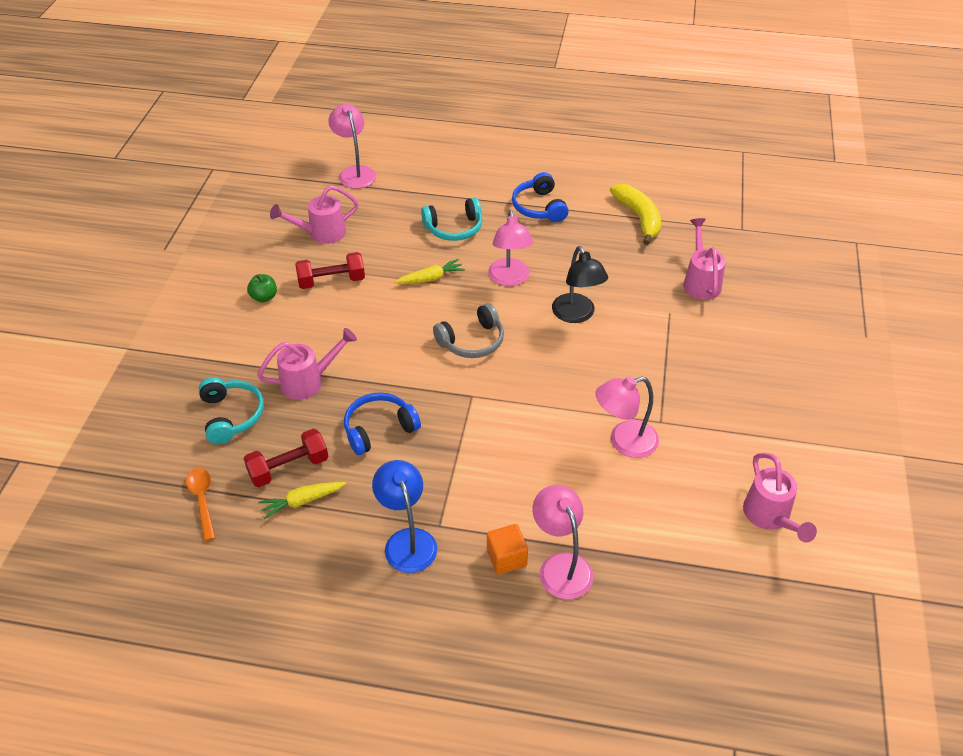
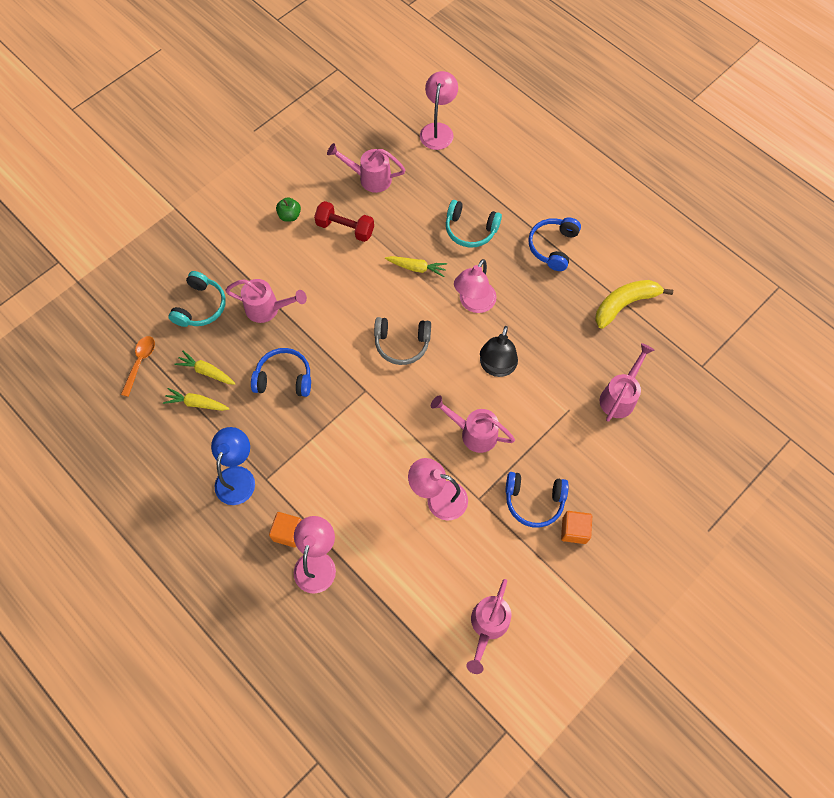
camera: 35 degrees right, 20 degrees up
(288, 468) = (207, 372): red dumbbell -> yellow carrot
(605, 374) = (473, 433): none -> pink watering can
(639, 218) = (624, 304): yellow banana -> yellow banana turned 135 degrees counterclockwise
(709, 395) = (534, 501): none -> blue headphones
(764, 398) = (574, 530): none -> orange cube

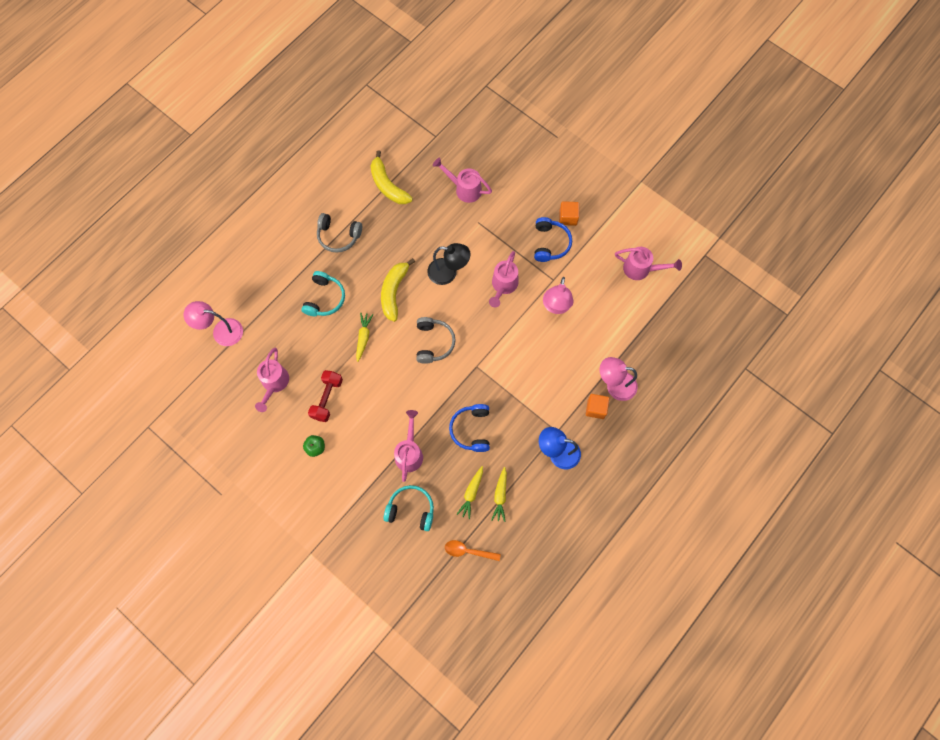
camera: 95 degrees left, 5 degrees up
(473, 303) = (394, 292): pink lamp -> yellow banana
(553, 247) = (338, 236): blue headphones -> grey headphones

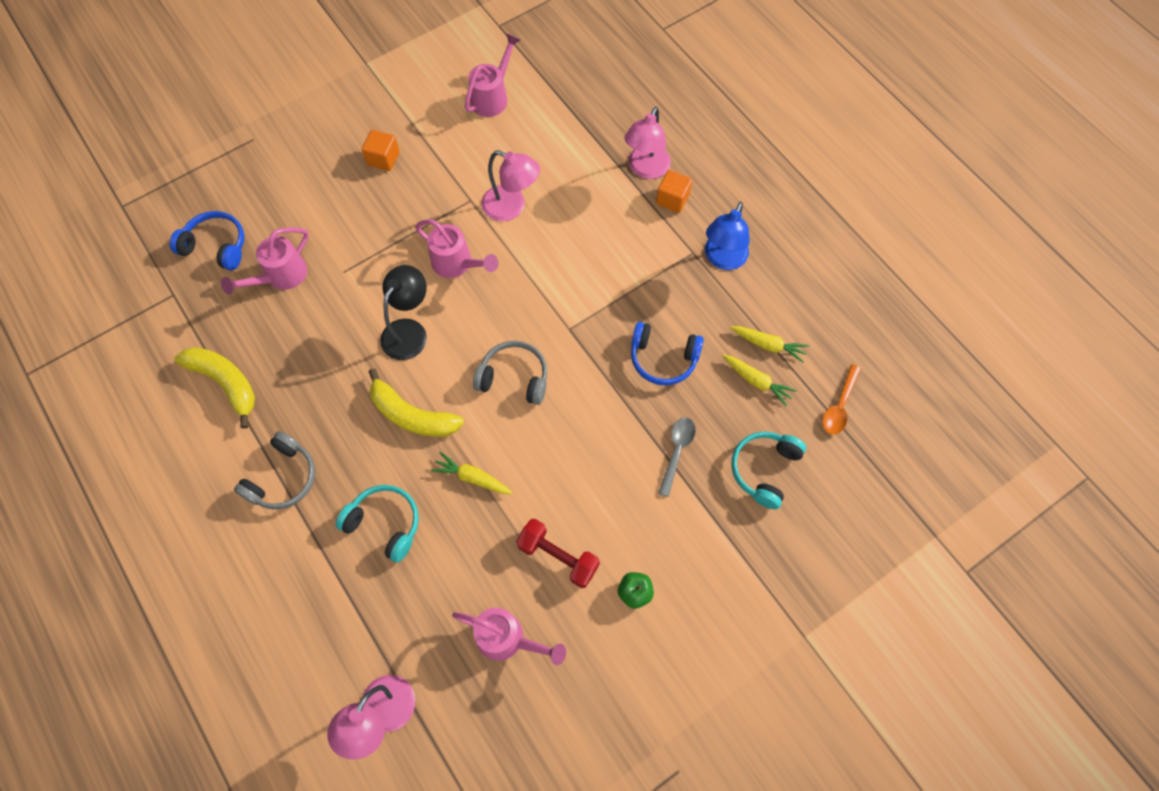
camera: 75 degrees left, 5 degrees down
(388, 185) = (225, 383): yellow banana -> yellow banana turned 120 degrees counterclockwise
(409, 452) = (677, 452): pink watering can -> grey spoon
(550, 243) = (414, 190): blue headphones -> blue headphones (216, 246)

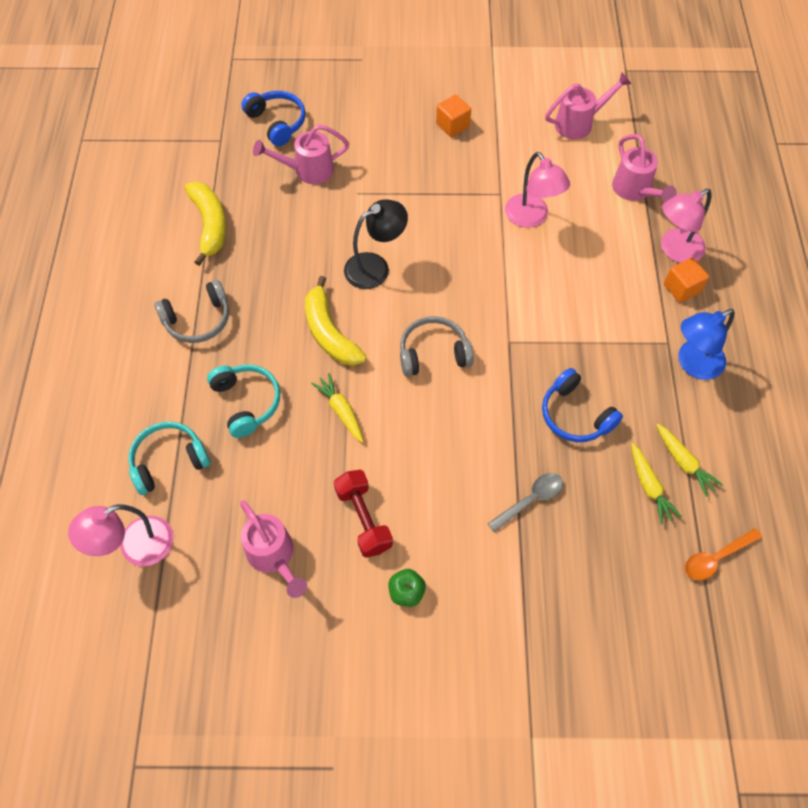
camera: 35 degrees right, 5 degrees down
(457, 264) = (452, 237): pink watering can -> pink watering can (634, 191)
(514, 378) = (433, 353): grey headphones -> grey headphones turned 60 degrees counterclockwise
(764, 469) = (600, 567): turquoise headphones -> turquoise headphones (169, 461)

